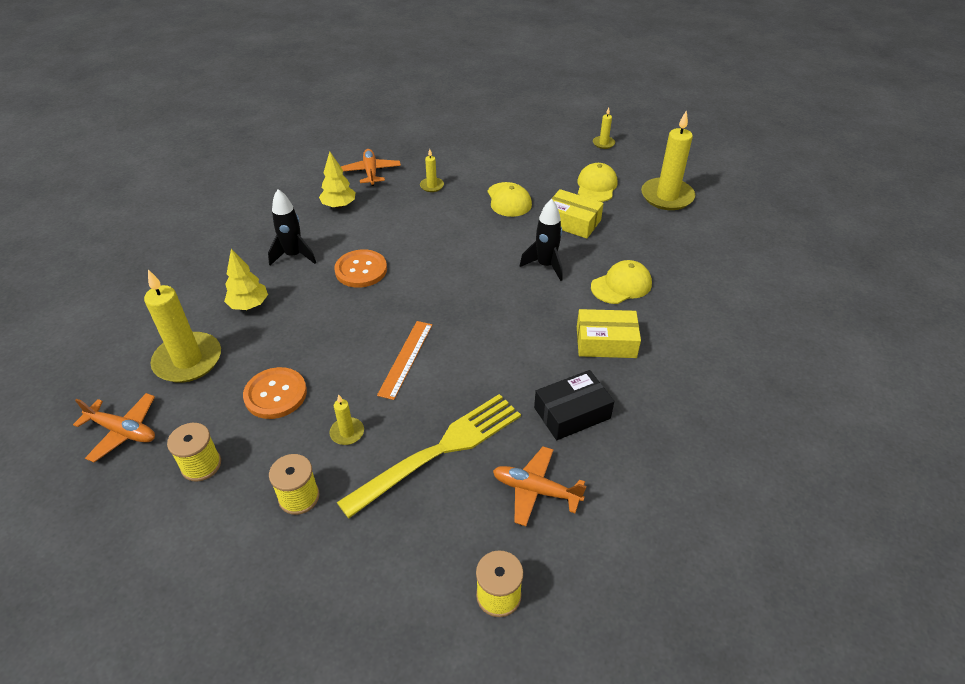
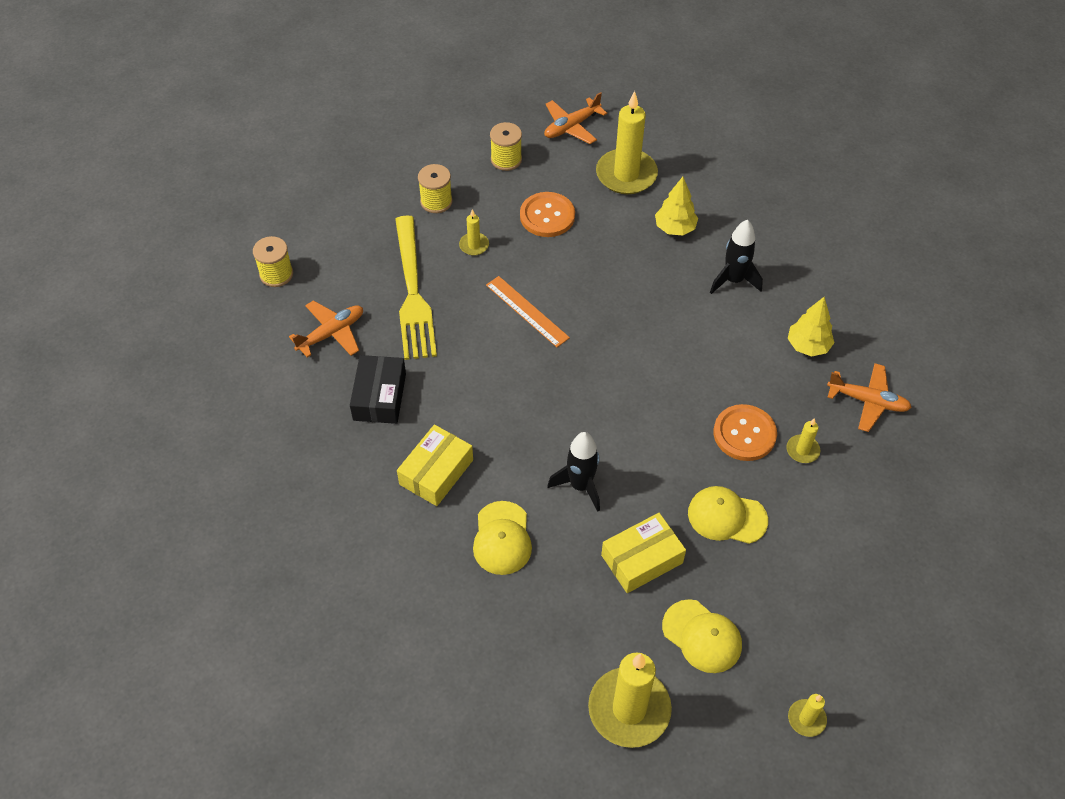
camera: 120 degrees right, 10 degrees up
(361, 270) = (676, 324): orange button -> orange button (744, 434)

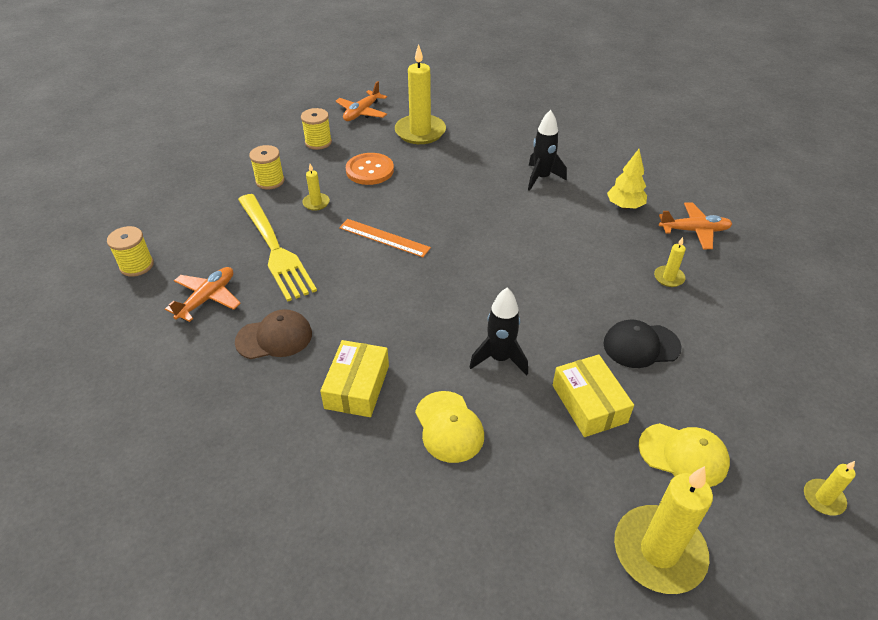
camera: 20 degrees left, 10 degrees down
(379, 396) = (274, 337): black box -> brown cap
(642, 559) = (589, 403): yellow box -> yellow box turned 60 degrees counterclockwise
(674, 228) = (476, 156): yellow tree -> none
(727, 516) = (641, 345): yellow cap -> black cap
(744, 434) = (615, 279): orange button -> none

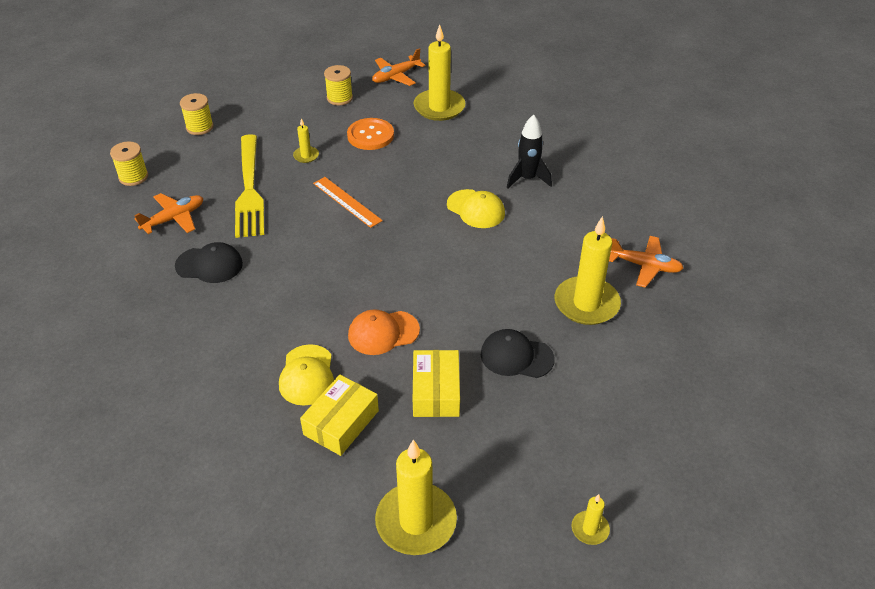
camera: 20 degrees right, 0 degrees up
(270, 181) = (277, 126): yellow spool -> yellow spool (199, 127)
(274, 337) = (209, 265): brown cap -> black cap
(357, 386) = (252, 322): yellow box -> yellow box (341, 422)
(499, 358) = (383, 333): black rocket -> orange cap
(624, 206) = (591, 225): yellow tree -> none
(669, 278) = (586, 303): yellow candle -> yellow candle, size x2.15
(683, 455) = (490, 456): yellow cap -> yellow cap (476, 209)

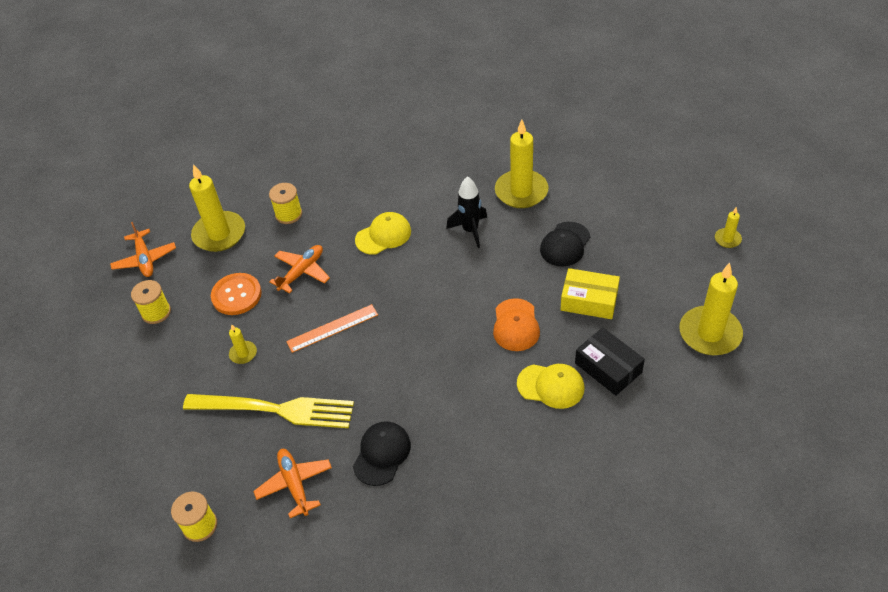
camera: 70 degrees left, 5 degrees up
(199, 127) = (137, 451): yellow spool -> yellow spool (288, 214)
(341, 422) = (608, 368): yellow box -> black box
(527, 179) = (358, 193): black rocket -> black rocket (470, 230)
(645, 266) = (491, 149): orange plane -> orange plane (302, 272)

